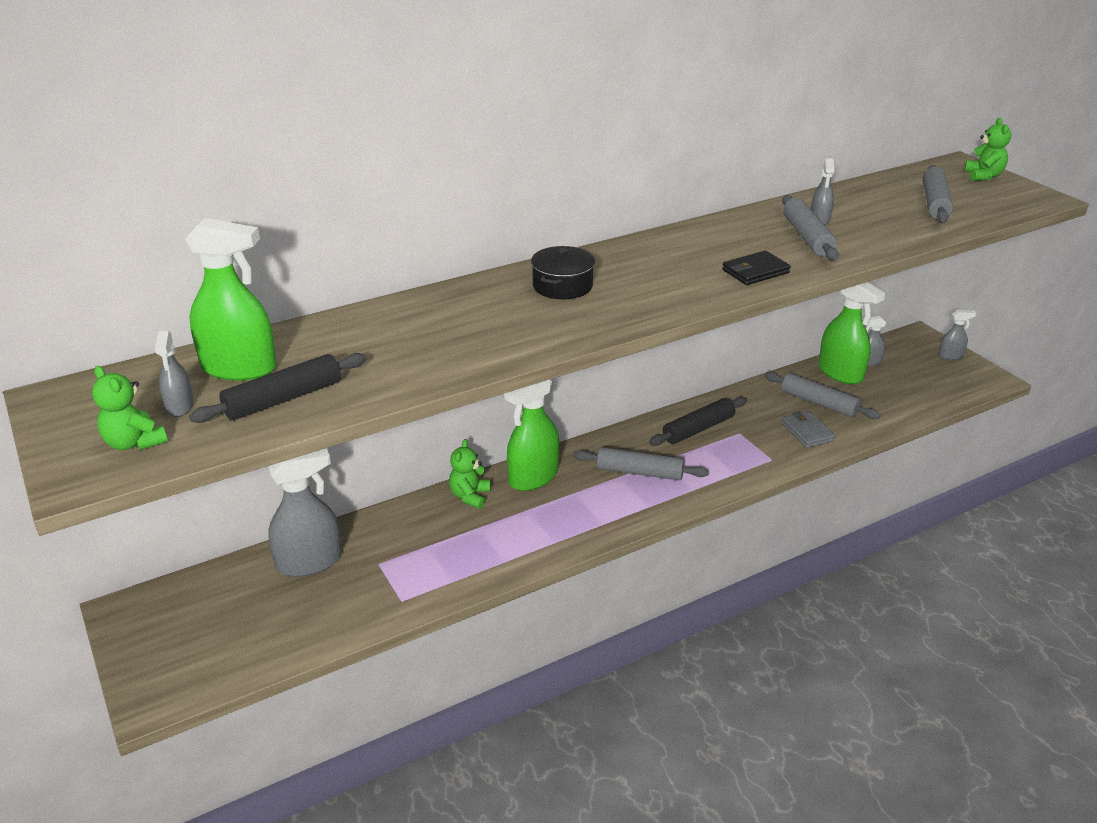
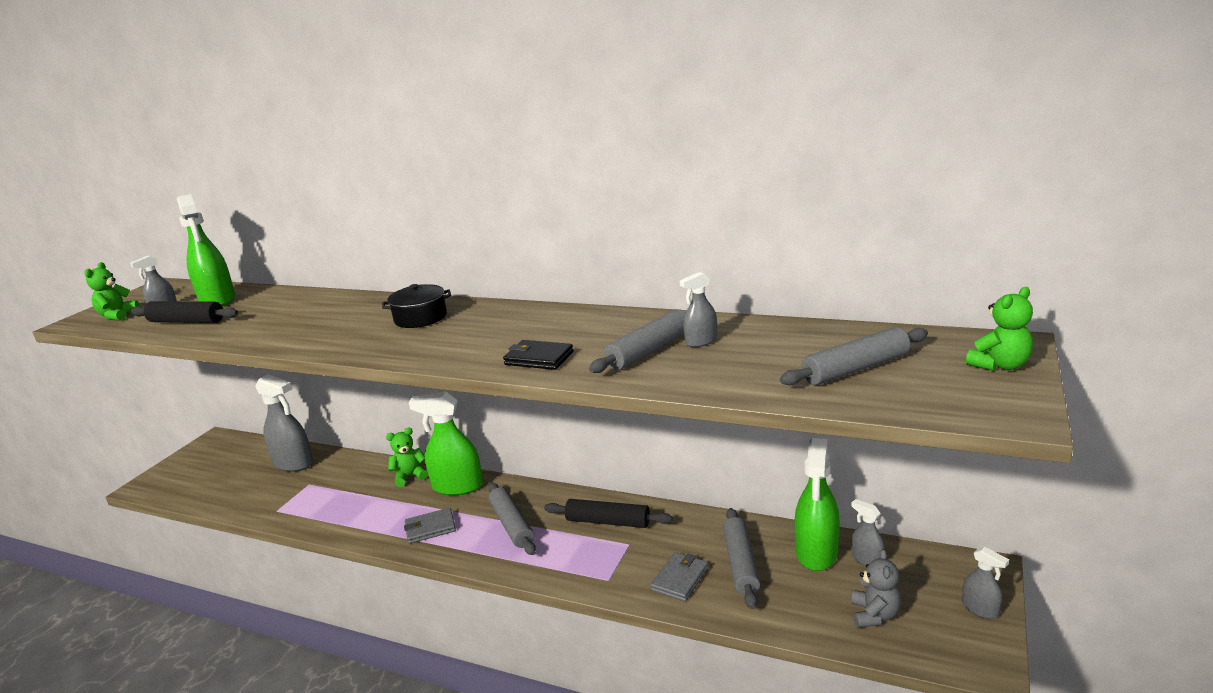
camera: 55 degrees right, 10 degrees down
(583, 515) = (430, 528): none -> grey wallet
(921, 387) = (874, 615): none -> grey teddy bear

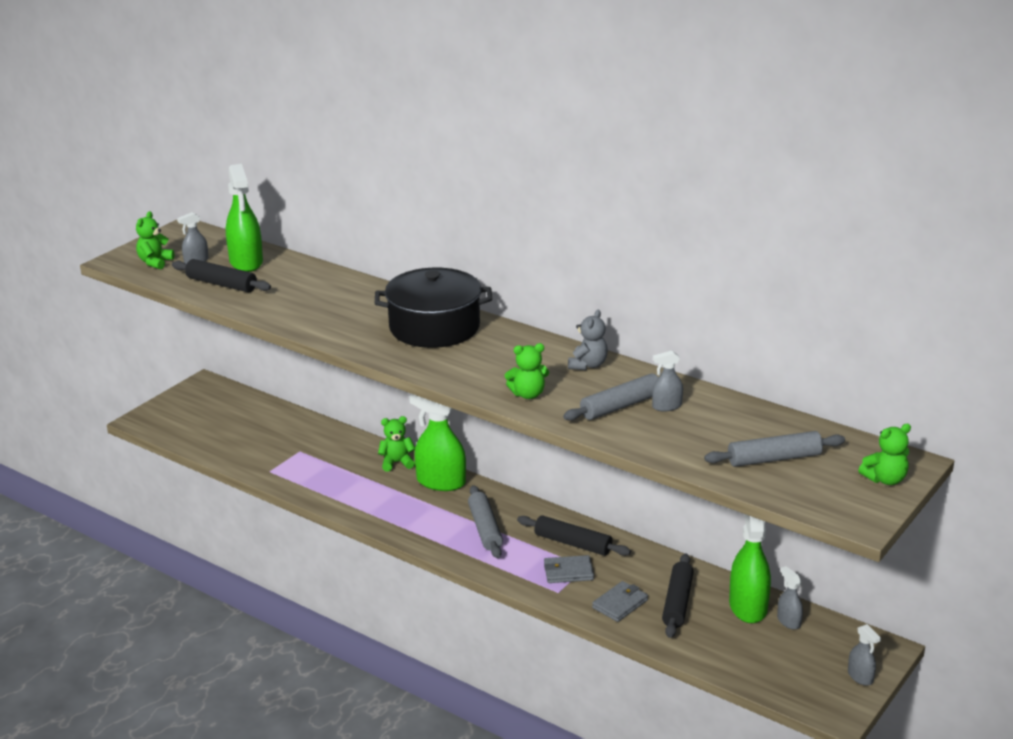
camera: 10 degrees right, 5 degrees up
(293, 463) = (285, 426): grey spray bottle -> none
(420, 318) = (434, 327): black pot -> black pot, size x1.87
(430, 528) = (410, 516): grey wallet -> grey wallet (568, 572)
(539, 358) = (528, 394): black wallet -> green teddy bear
(740, 564) = (677, 602): grey rolling pin -> black rolling pin
(816, 552) = (748, 607): green spray bottle -> green spray bottle turned 150 degrees clockwise
(874, 615) = (770, 663): grey teddy bear -> grey teddy bear (588, 365)

